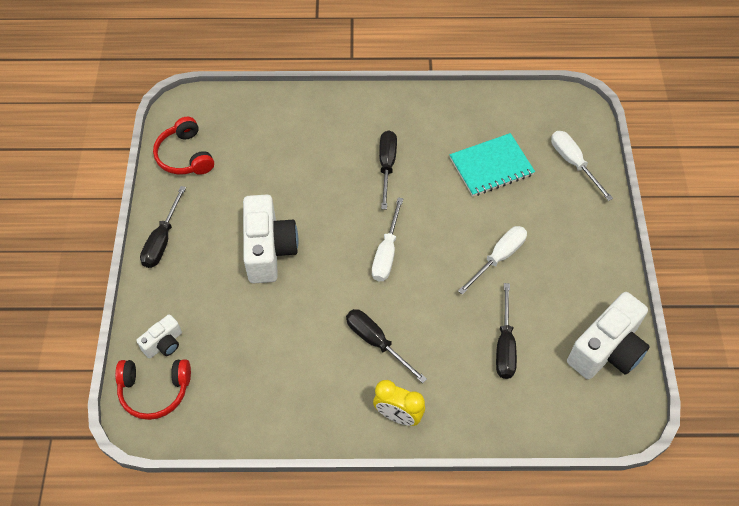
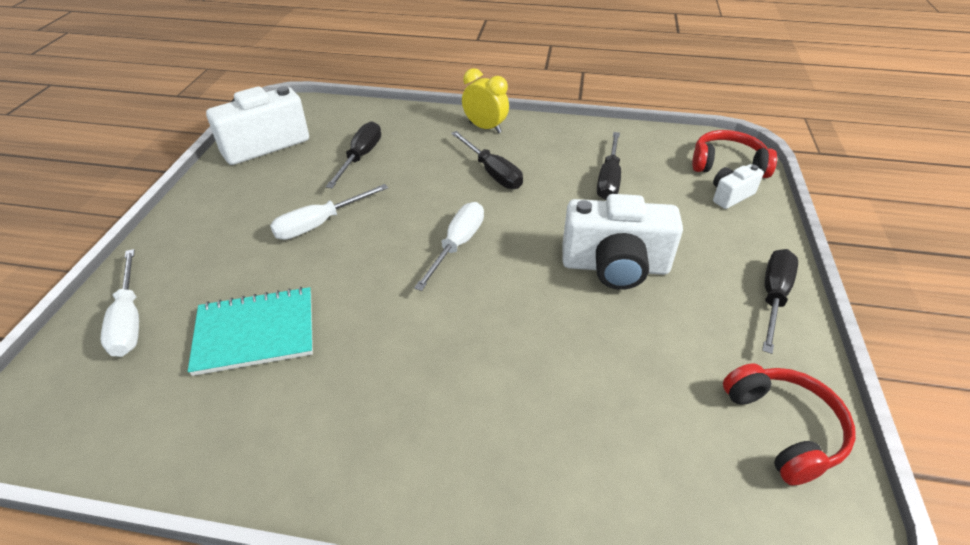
camera: 170 degrees left, 15 degrees down
(269, 250) = (615, 266): white camera -> white camera turned 90 degrees counterclockwise
(387, 166) = (420, 357): black screwdriver -> black screwdriver (609, 179)

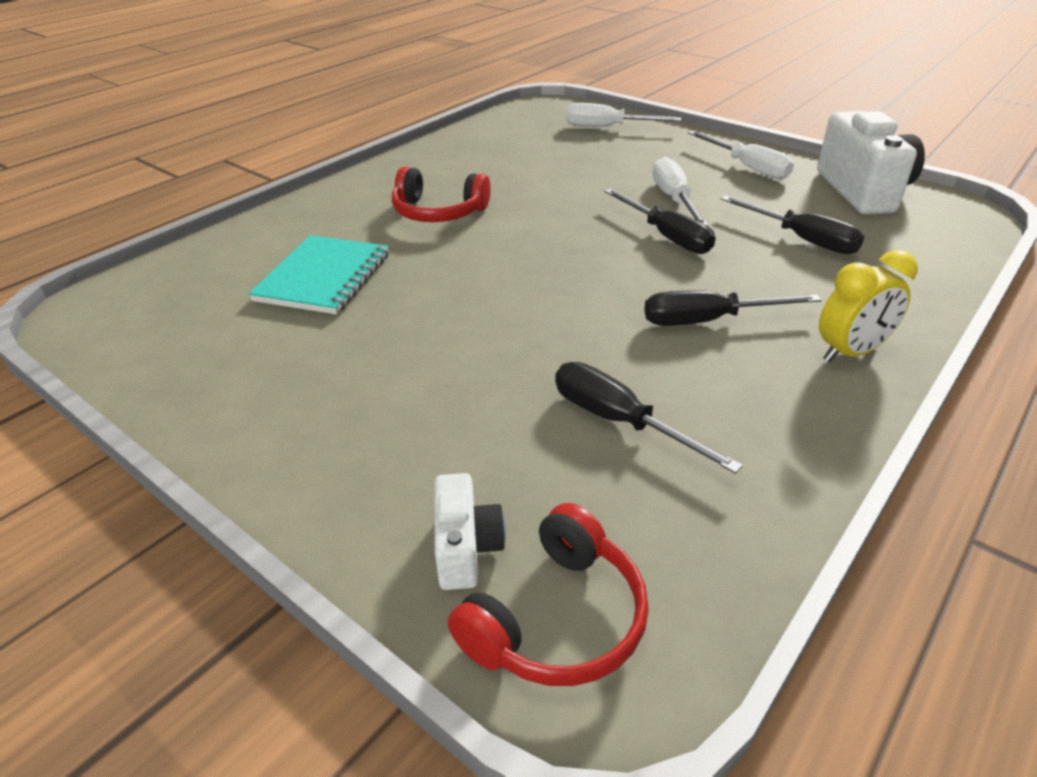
camera: 120 degrees right, 5 degrees down
(255, 332) = (549, 161): turquoise notebook -> turquoise notebook (324, 277)
(457, 245) = (576, 259): white screwdriver -> white screwdriver (747, 167)
(615, 266) = (442, 344): white camera -> none
(773, 297) = (259, 444): black screwdriver -> black screwdriver (666, 236)
(783, 428) = (160, 348): red headphones -> red headphones (438, 212)

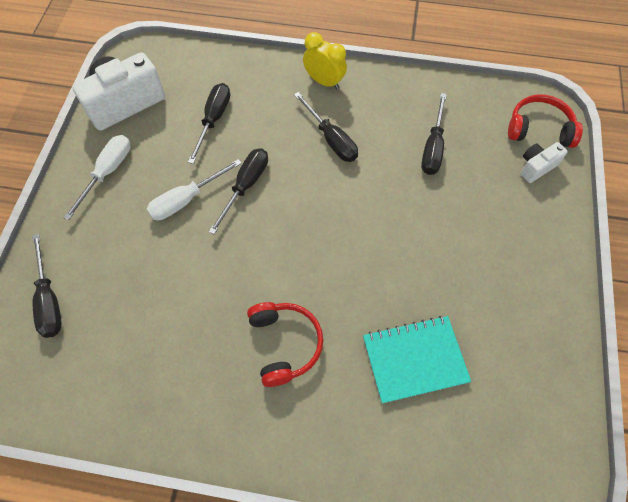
camera: 120 degrees left, 25 degrees up
(607, 127) = (49, 300): white screwdriver -> black screwdriver

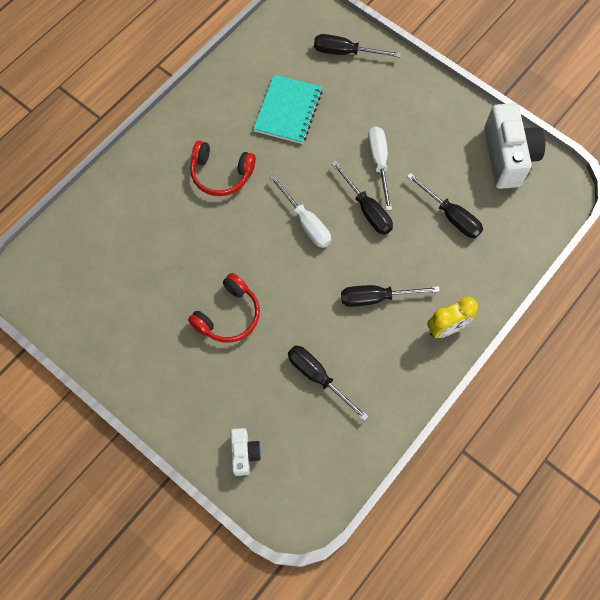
camera: 120 degrees right, 5 degrees up
(108, 172) = (437, 120): white screwdriver -> white screwdriver (306, 222)
(414, 359) = (155, 248): turquoise notebook -> turquoise notebook (288, 111)
(539, 129) = (281, 489): red headphones -> red headphones (228, 315)

